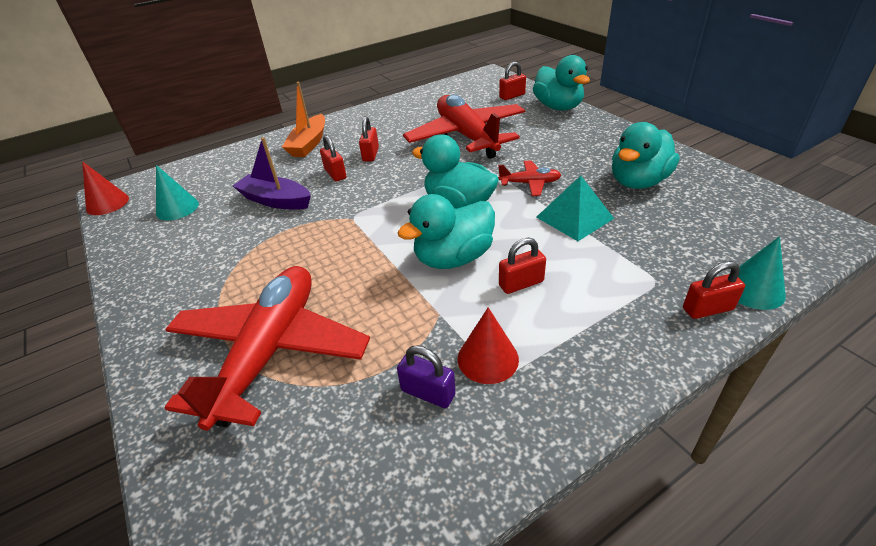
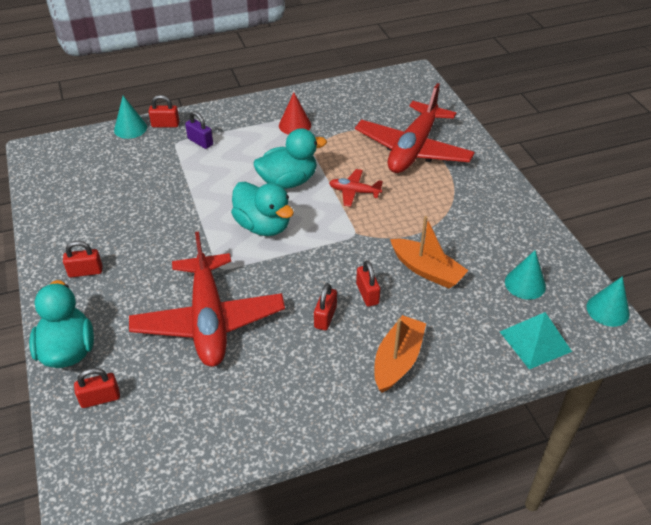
camera: 170 degrees left, 5 degrees up
(107, 203) = (607, 310): red cone -> turquoise cone
(276, 200) = (426, 270): purple boat -> orange boat
(428, 393) = (330, 118): purple padlock -> purple padlock (200, 142)
(521, 283) = (254, 156): red padlock -> red padlock (85, 271)
(529, 183) = (192, 234): red plane -> red plane (354, 192)
(574, 217) = (184, 193): turquoise pyramid -> turquoise pyramid (535, 341)
(638, 182) = (106, 214): turquoise duck -> none

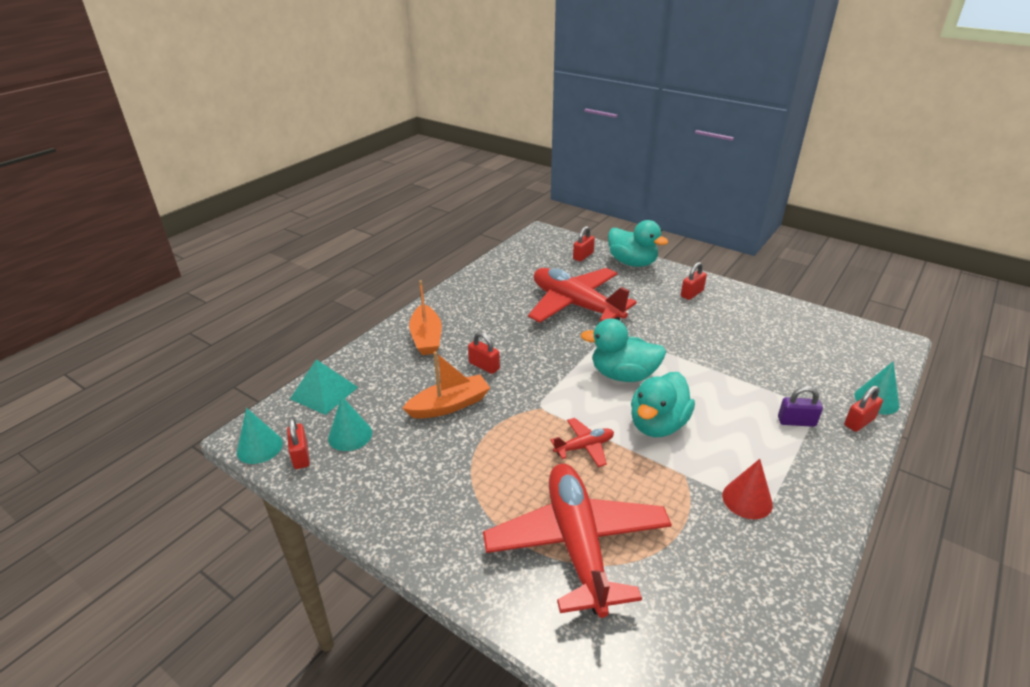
camera: 145 degrees right, 10 degrees down
(325, 317) = (501, 339): red padlock -> red padlock (301, 456)
(426, 270) = (449, 405): orange boat -> orange boat turned 150 degrees clockwise

